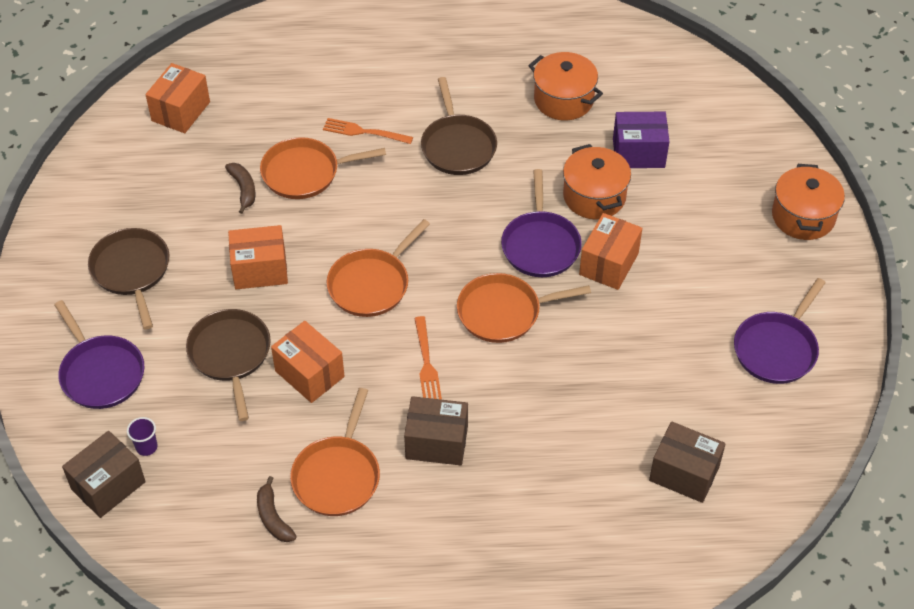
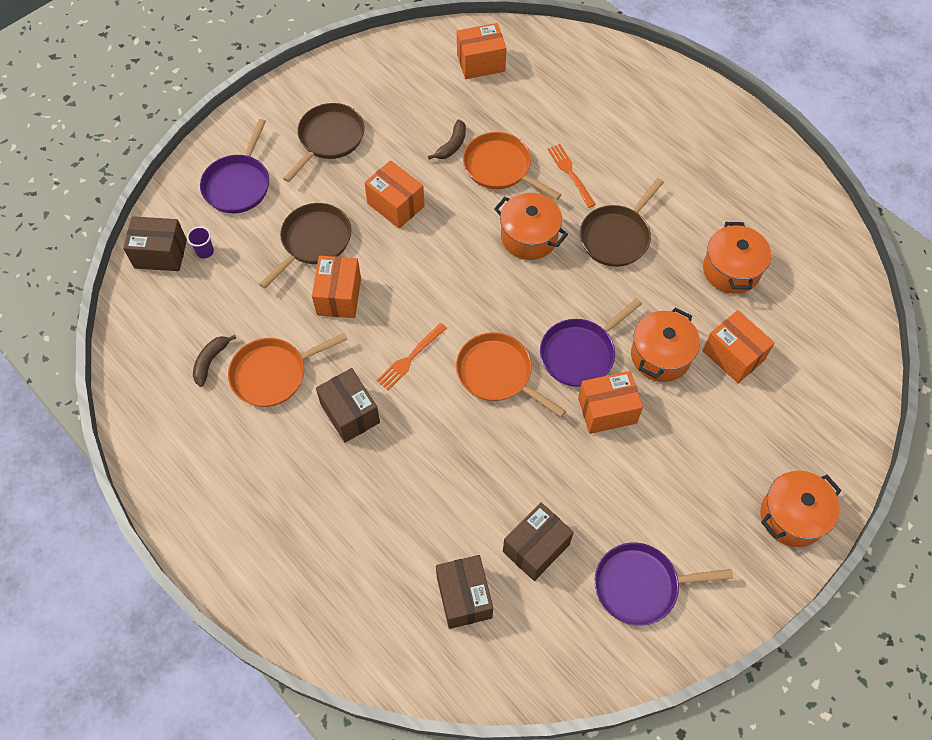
camera: 50 degrees right, 10 degrees up
(371, 284) = (445, 276): orange pan -> none
(395, 201) = (529, 237): none -> orange pot
(638, 153) = (733, 355): purple box -> orange box
(685, 394) = (536, 548): none -> brown box

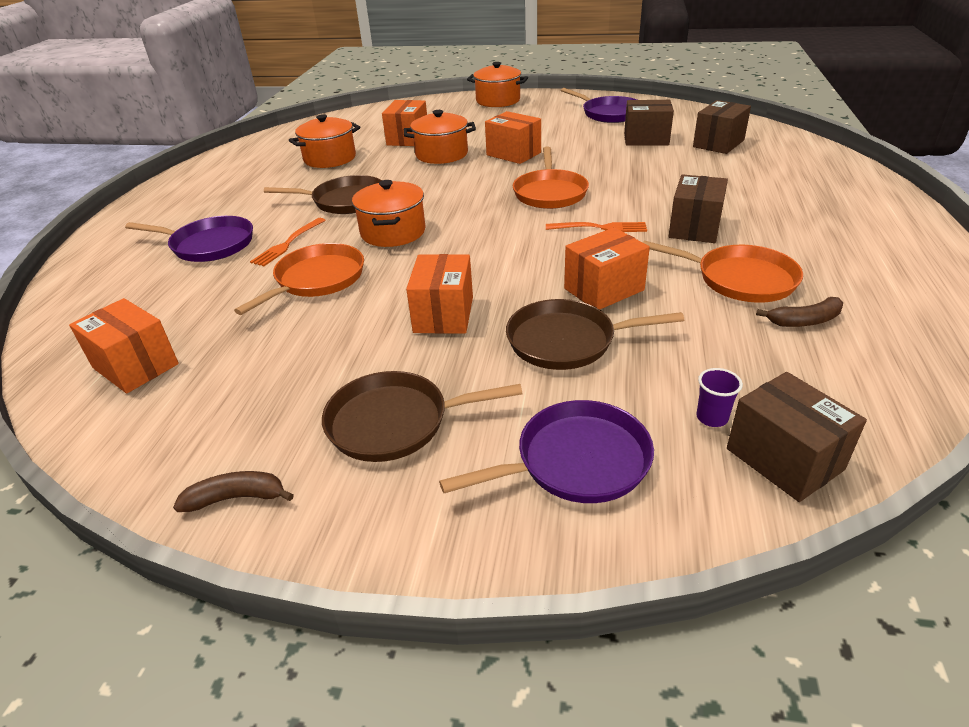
camera: 125 degrees left, 25 degrees down
(452, 145) = (311, 321): brown banana -> brown banana (236, 498)
(500, 167) = (317, 279): orange pan -> orange pan turned 150 degrees counterclockwise
(580, 353) = (482, 175): purple pan -> purple pan (209, 245)

